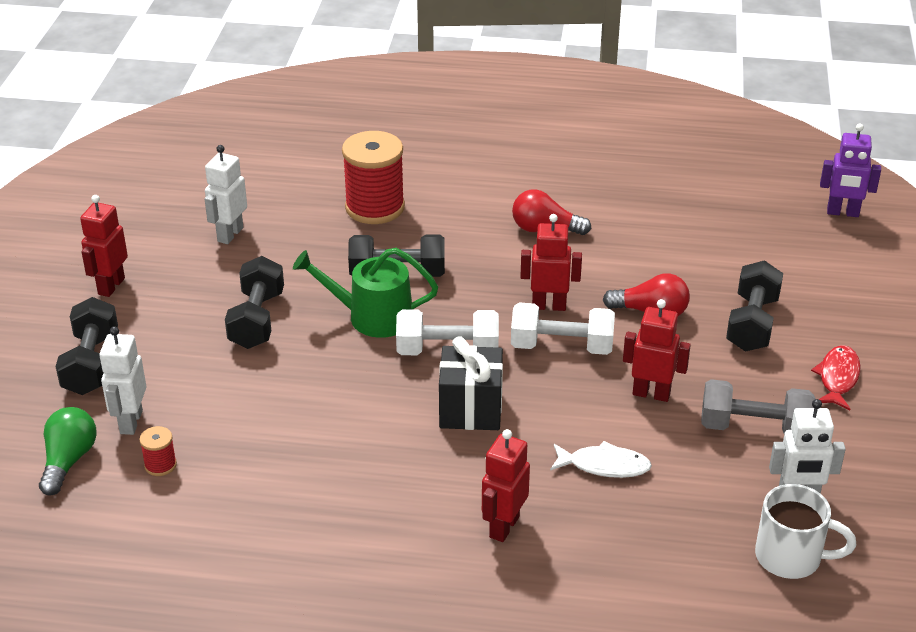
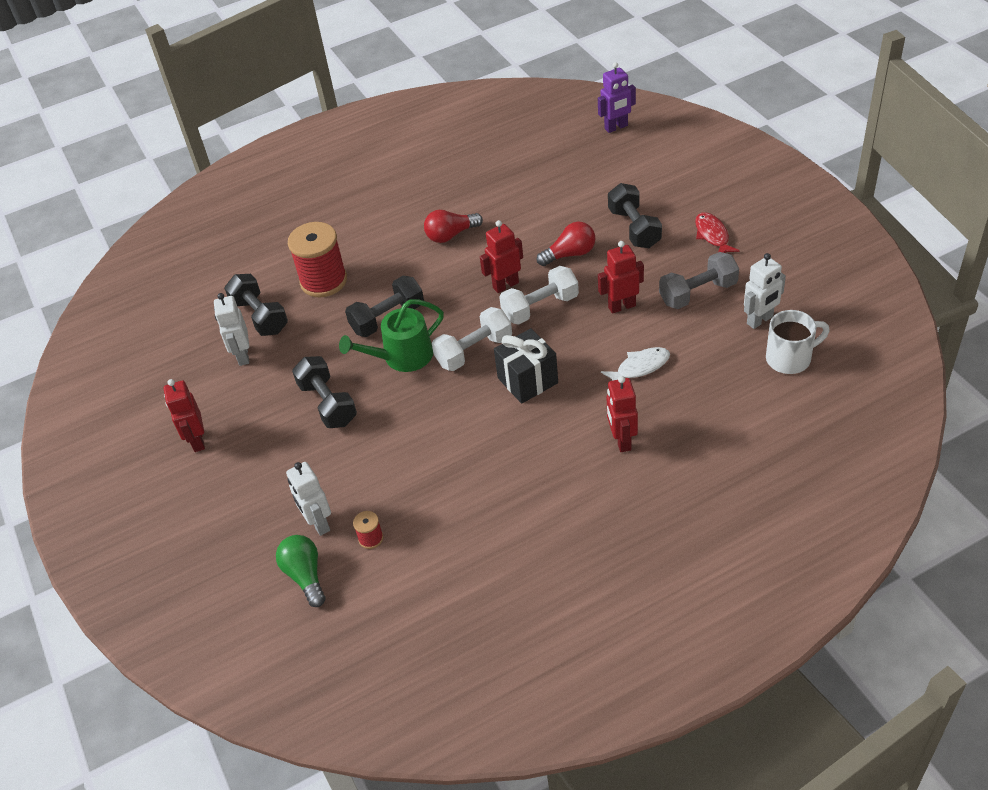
camera: 30 degrees left, 10 degrees up
(91, 364) = (245, 502): black dumbbell -> black dumbbell (260, 316)

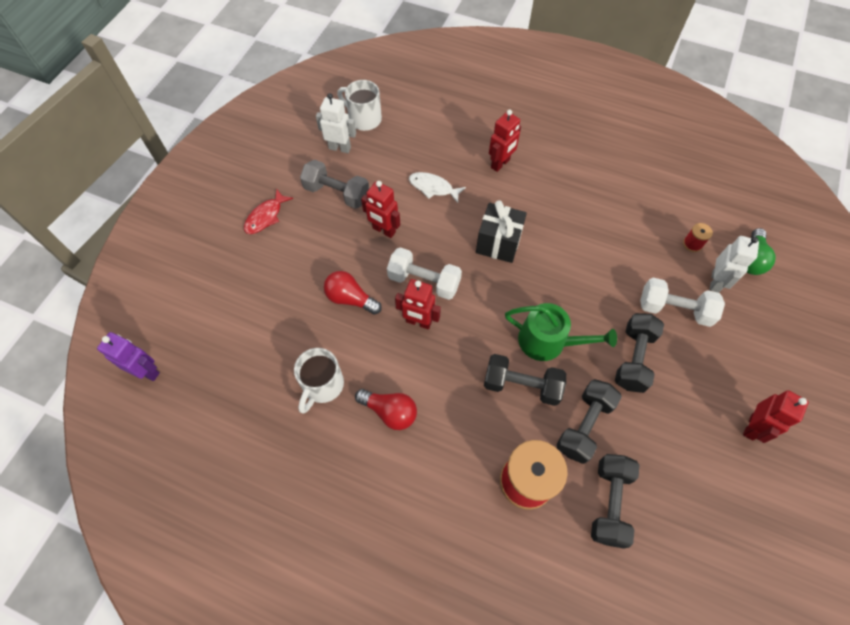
camera: 135 degrees left, 15 degrees up
(242, 356) = (657, 474): white robot -> none
(474, 351) = (501, 295): white dumbbell -> white dumbbell (674, 309)
(510, 208) = (322, 385): none -> white mug
(634, 228) = (289, 272): black dumbbell -> black dumbbell (584, 425)

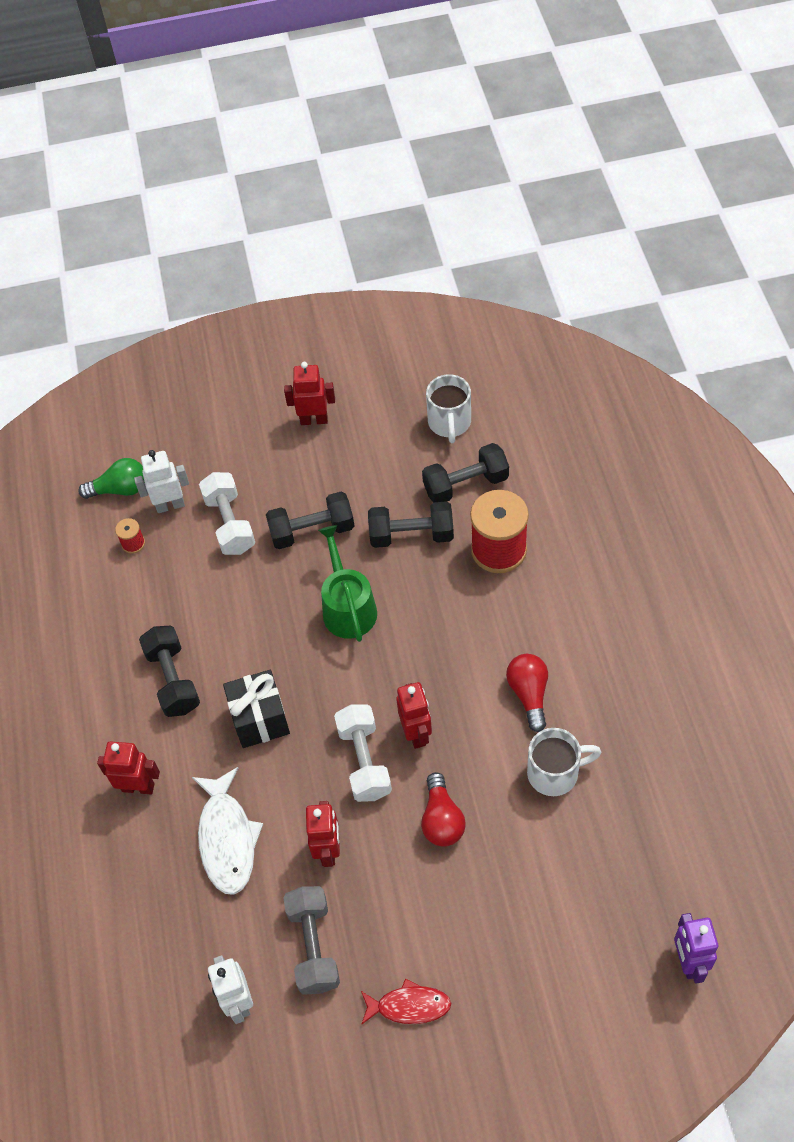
camera: 120 degrees left, 5 degrees down
(364, 119) = (166, 1009): white mug -> white mug (449, 423)
(433, 188) = (227, 838): white fish -> white fish, size x1.57
(521, 385) = (412, 603): black dumbbell -> black dumbbell (173, 680)

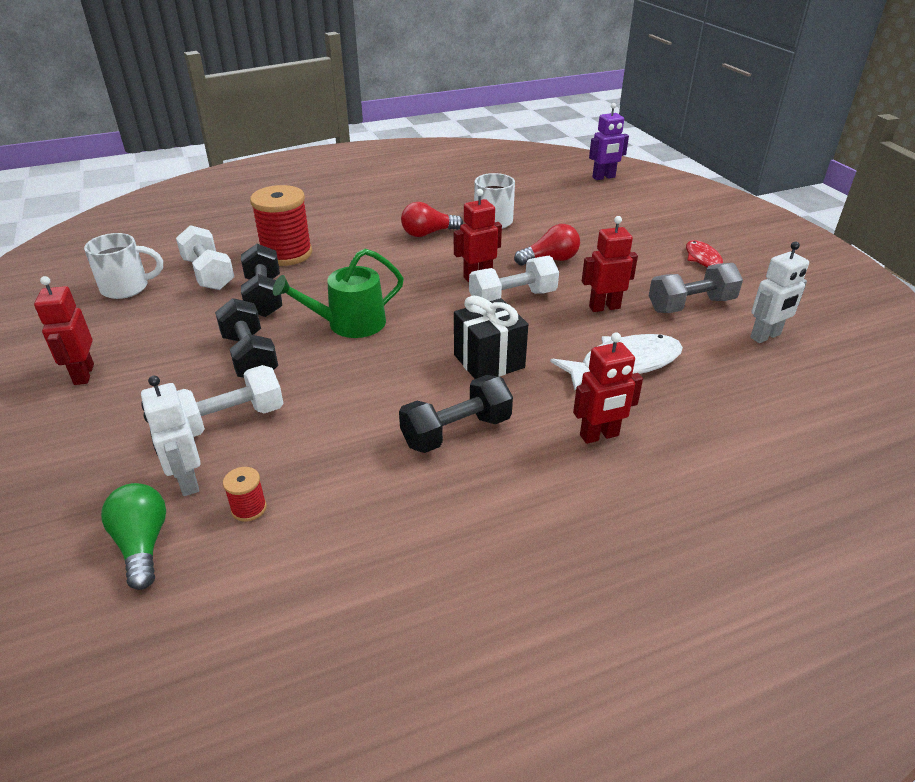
camera: 105 degrees left, 20 degrees down
(138, 787) = (599, 436): red robot -> red robot turned 105 degrees counterclockwise
(465, 484) = (208, 274): black dumbbell -> white dumbbell

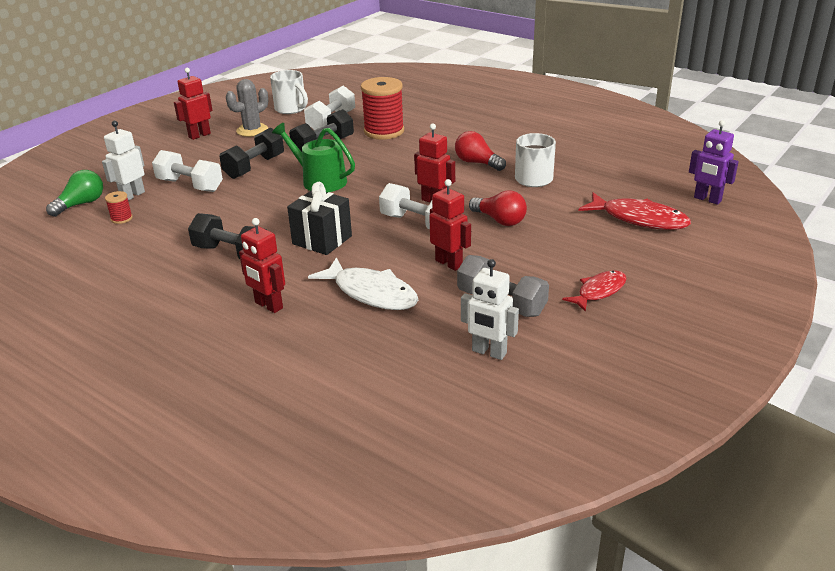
camera: 60 degrees right, 5 degrees down
(140, 330) = (252, 130): none -> grey cactus
(608, 208) = (639, 219): none -> red fish

